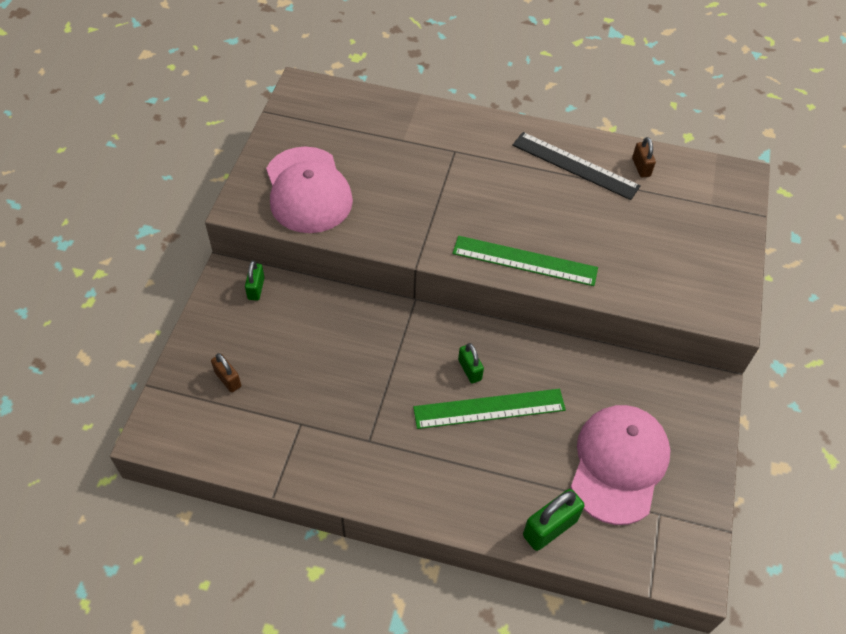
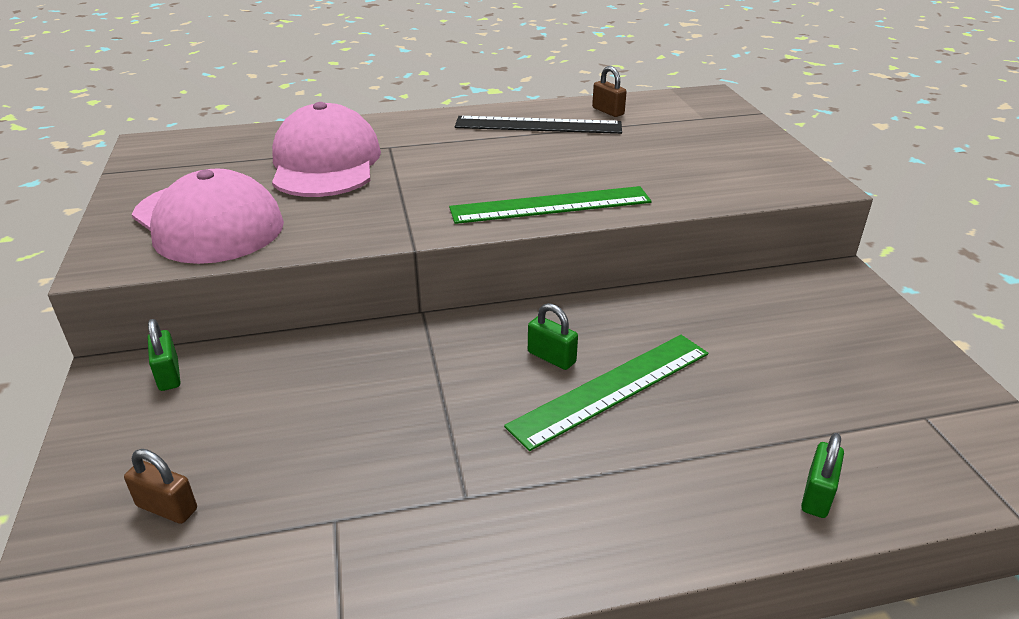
camera: 25 degrees left, 20 degrees down
(550, 528) = (817, 495): green padlock -> green padlock, size x0.62
(619, 464) = (825, 384): pink cap -> pink cap (326, 163)

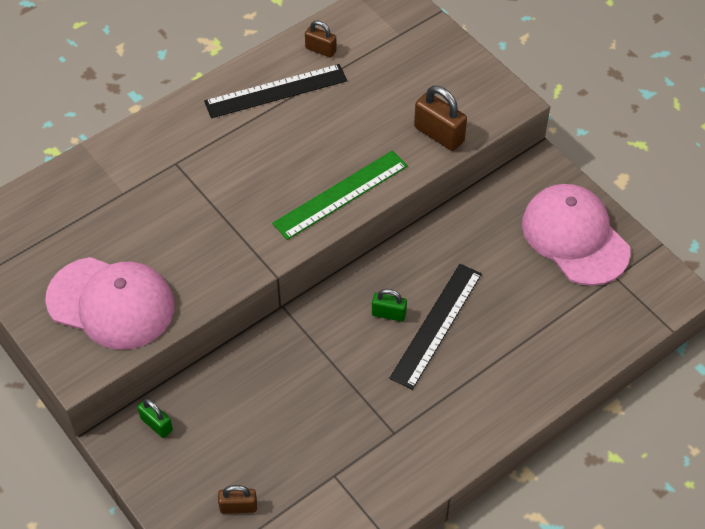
camera: 25 degrees left, 20 degrees up
(326, 163) = (142, 203): pink cap -> pink cap (575, 237)
(612, 389) = (436, 325): green ruler -> black ruler
(708, 188) = (439, 134): none -> brown padlock
(817, 495) = (572, 356): green padlock -> none

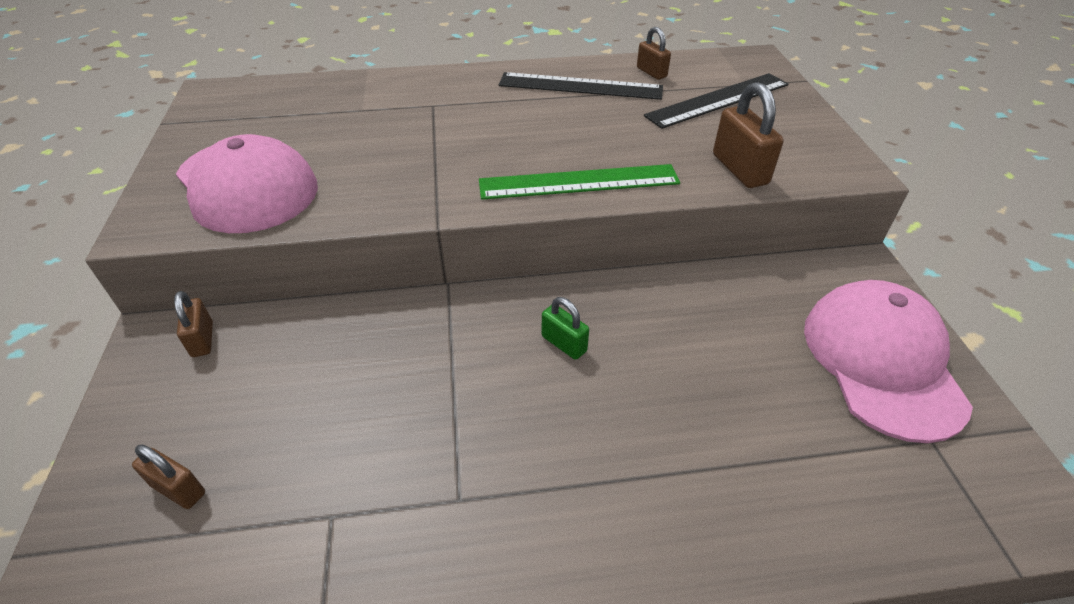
camera: 30 degrees right, 10 degrees down
(156, 424) = (202, 339): green padlock -> brown padlock
(436, 325) = (618, 384): black ruler -> black ruler (718, 100)

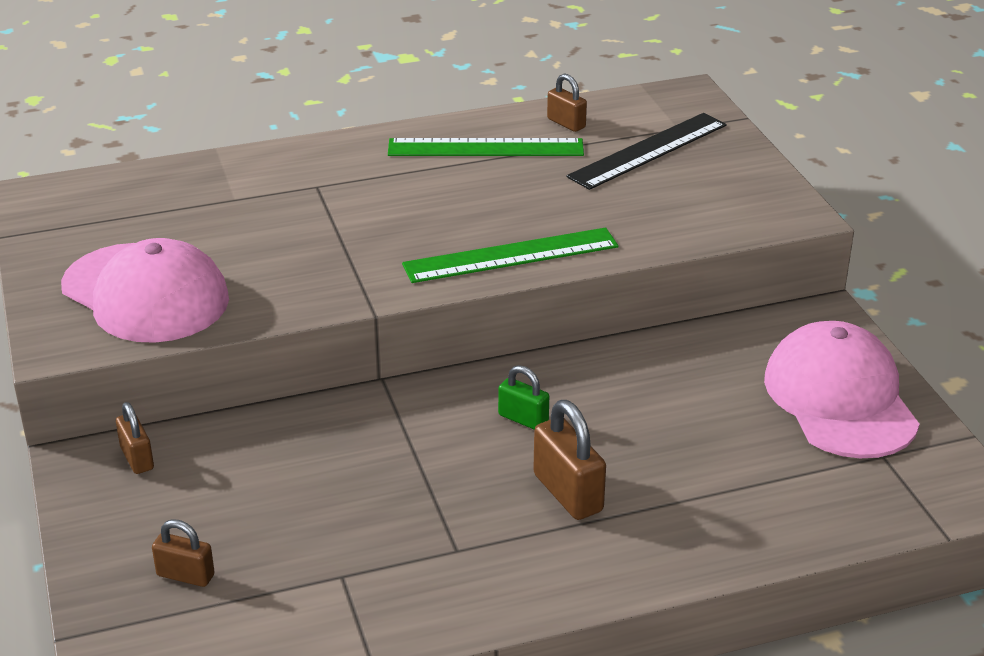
camera: 10 degrees left, 10 degrees down
(580, 86) = (485, 148): black ruler -> green ruler
(739, 169) = (679, 226): brown padlock -> brown padlock (568, 493)

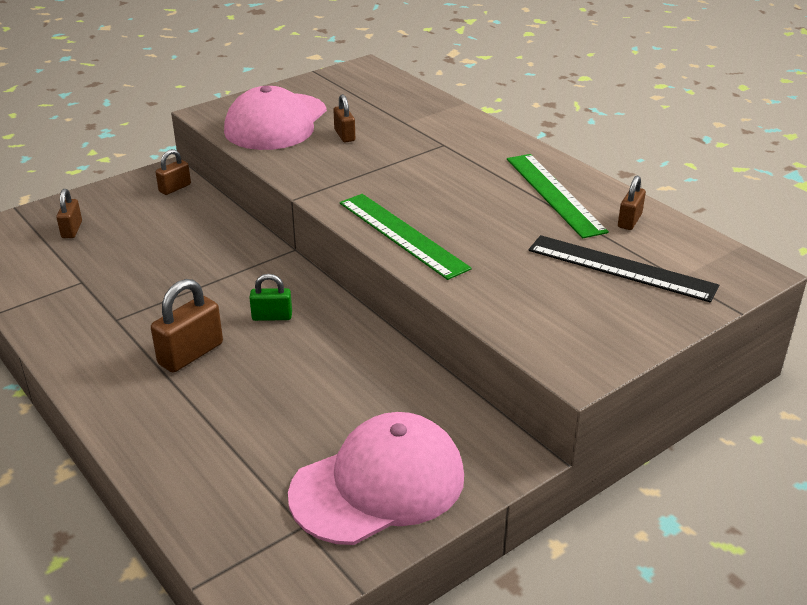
camera: 70 degrees right, 0 degrees up
(233, 248) = (344, 135): none -> brown padlock
(523, 419) = (272, 316): green padlock -> green padlock turned 75 degrees clockwise

